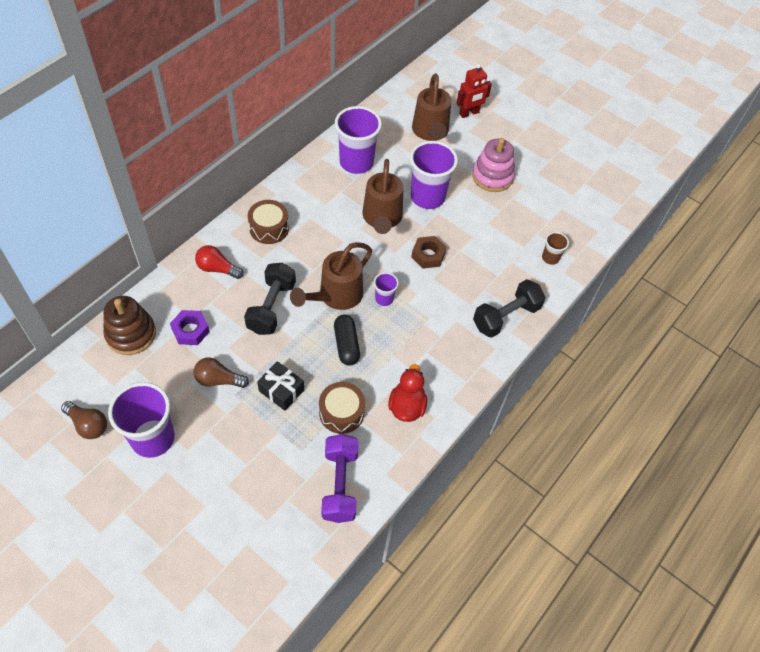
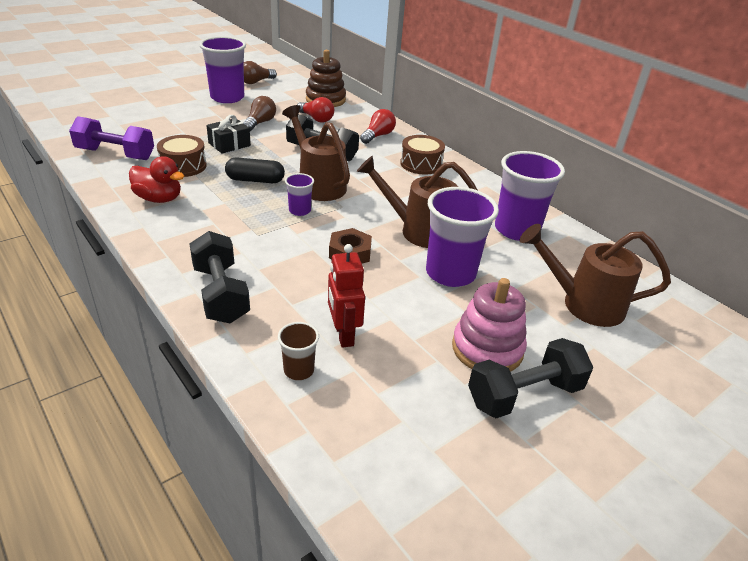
camera: 105 degrees right, 20 degrees down
(190, 330) = (316, 119): purple nut -> red light bulb
(469, 113) = (639, 358): red robot -> red robot (343, 335)
(519, 161) = (524, 395): none -> black dumbbell

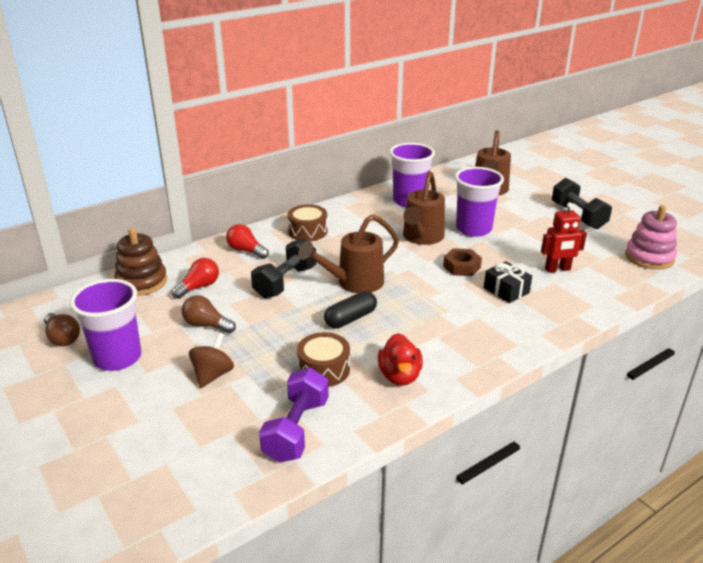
camera: 85 degrees left, 5 degrees down
(159, 199) = (400, 376): red duck -> red duck turned 150 degrees clockwise
(195, 126) = (213, 375): none -> brown spinning top
(221, 294) = (537, 322): black dumbbell -> none
(229, 144) = (266, 342): black gift -> black gift (506, 290)
(255, 180) = (350, 318): black capsule -> black capsule turned 45 degrees clockwise
(299, 211) = (404, 291): purple cup -> none
(299, 370) = (599, 285): brown cup -> none
(487, 349) = (546, 223): pink stacking toy -> pink stacking toy (649, 257)

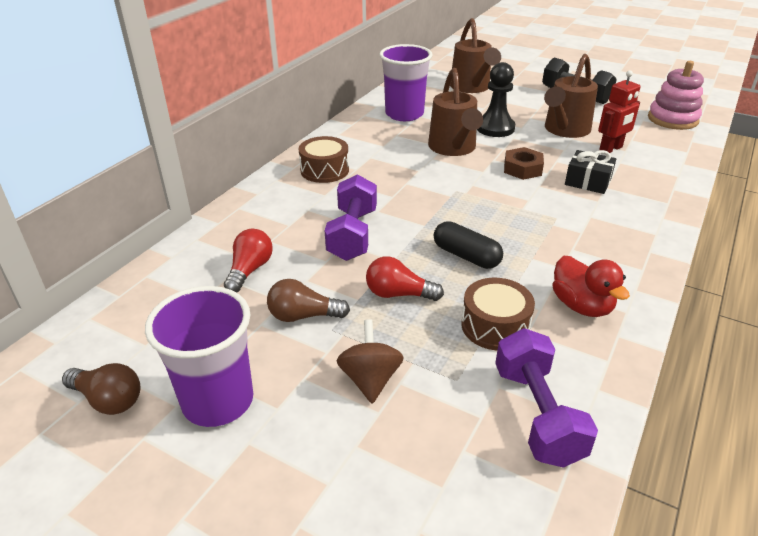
camera: 25 degrees left, 5 degrees up
(142, 282) = (165, 285): brown stacking toy -> none
(246, 251) = (271, 210): red light bulb -> red light bulb (398, 294)
(285, 282) = (352, 234): black dumbbell -> purple dumbbell
(350, 318) = (466, 256): black capsule -> black capsule turned 75 degrees counterclockwise
(354, 283) = (431, 214): brown watering can -> brown watering can (564, 130)
(473, 229) = (495, 128): purple cup -> black pawn

